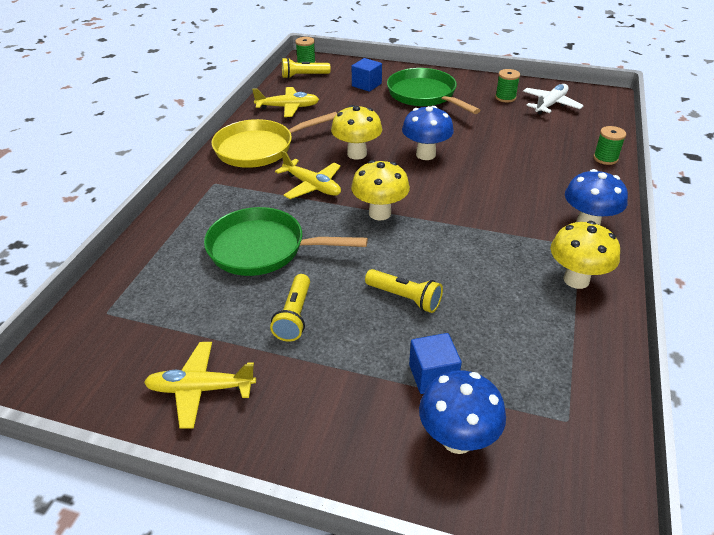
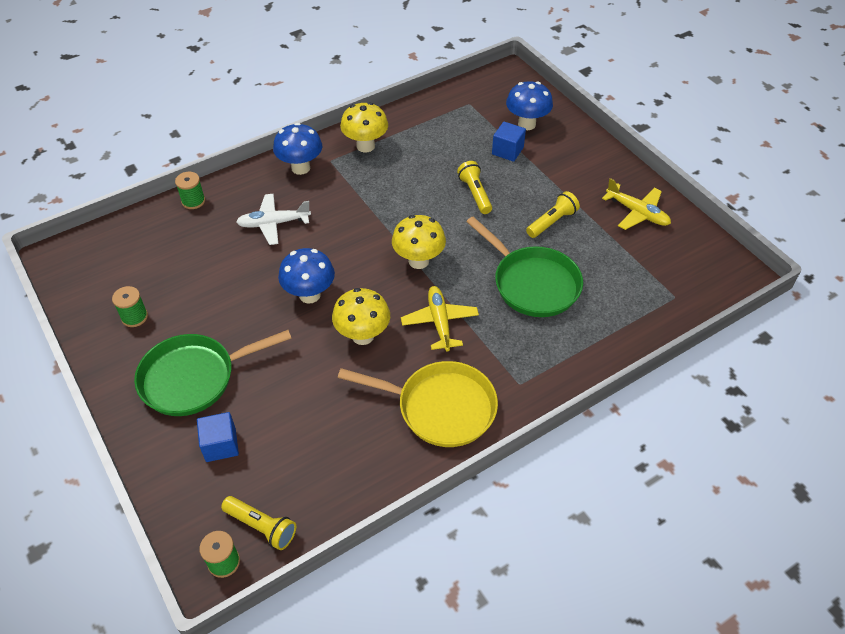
camera: 140 degrees left, 10 degrees up
(288, 107) = (348, 463): yellow plane -> none
(424, 95) = (194, 378): green pan -> green pan turned 60 degrees clockwise
(550, 104) = (118, 279): white plane -> white plane (273, 223)

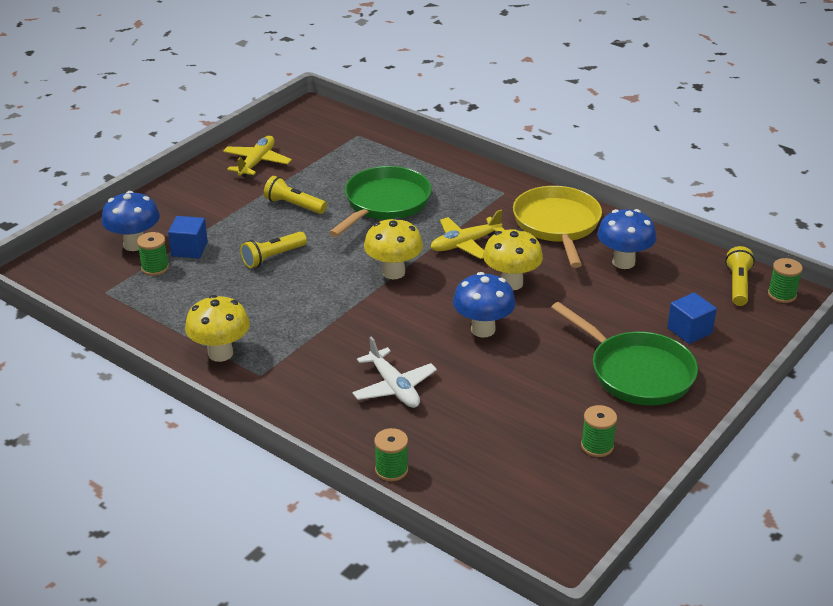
camera: 110 degrees left, 15 degrees down
(300, 168) = (285, 395): blue mushroom -> blue mushroom (623, 262)
(489, 130) = (155, 268): none -> green spool

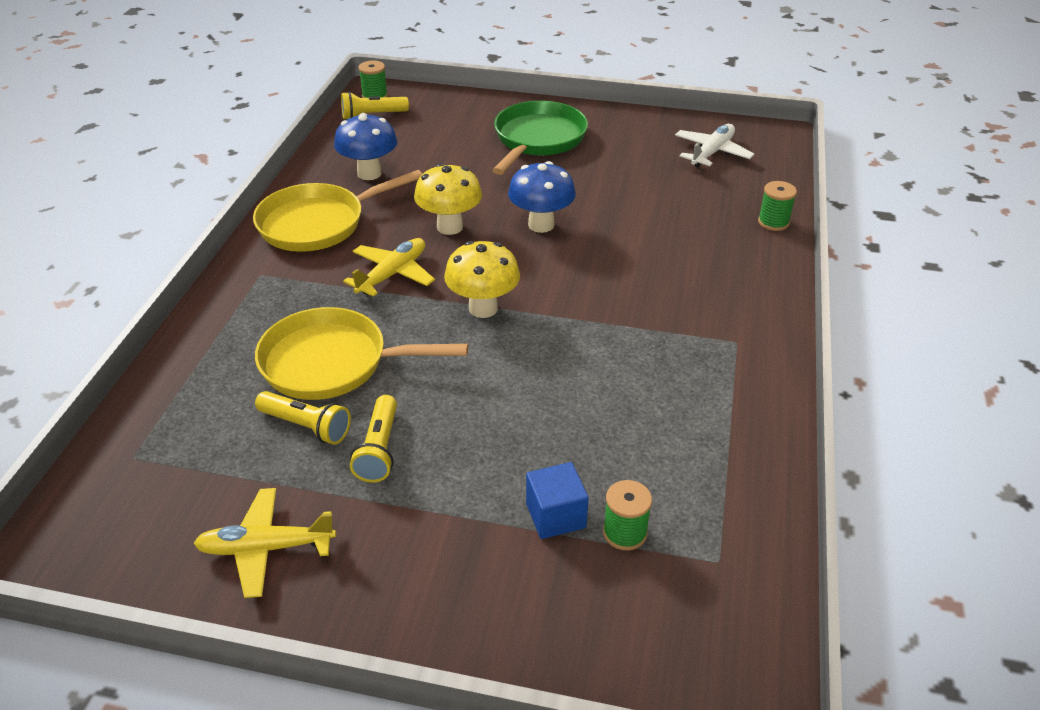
camera: 115 degrees left, 5 degrees up
(134, 244) = (586, 591): blue mushroom -> none
(220, 353) = (732, 386): yellow mushroom -> none
(273, 257) = (518, 419): yellow flashlight -> yellow flashlight (306, 426)
(384, 204) = (333, 363): green pan -> yellow pan
(394, 387) = (671, 251): white plane -> white plane (712, 152)
(465, 244) = (392, 274): yellow plane -> yellow plane turned 90 degrees counterclockwise
(597, 446) = (645, 140): green spool -> none
(689, 330) = (459, 126): blue cube -> none

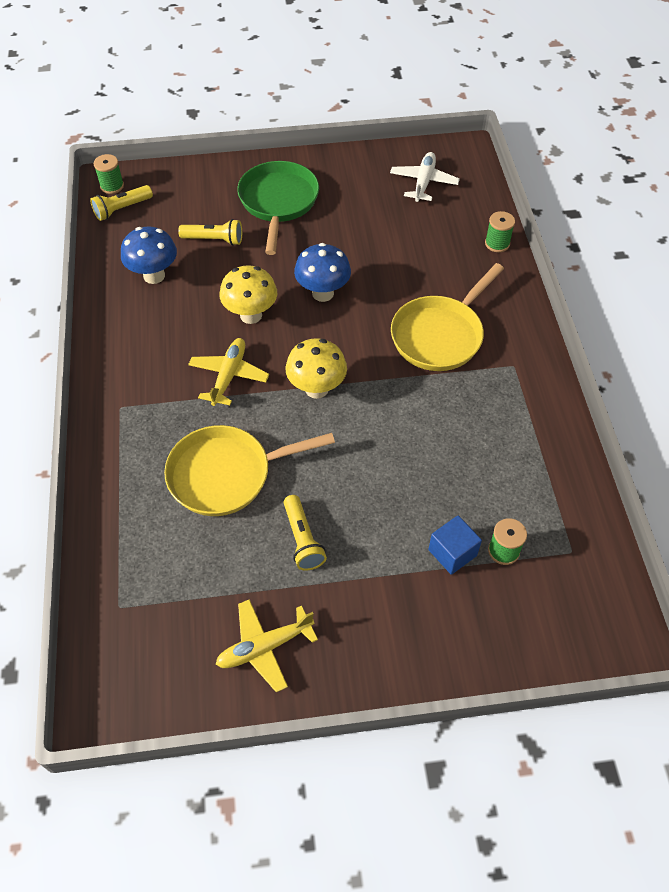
camera: 20 degrees left, 15 degrees up
(306, 426) = (237, 537): yellow flashlight -> yellow flashlight (214, 240)
(318, 223) = (139, 341): yellow pan -> yellow pan (440, 335)

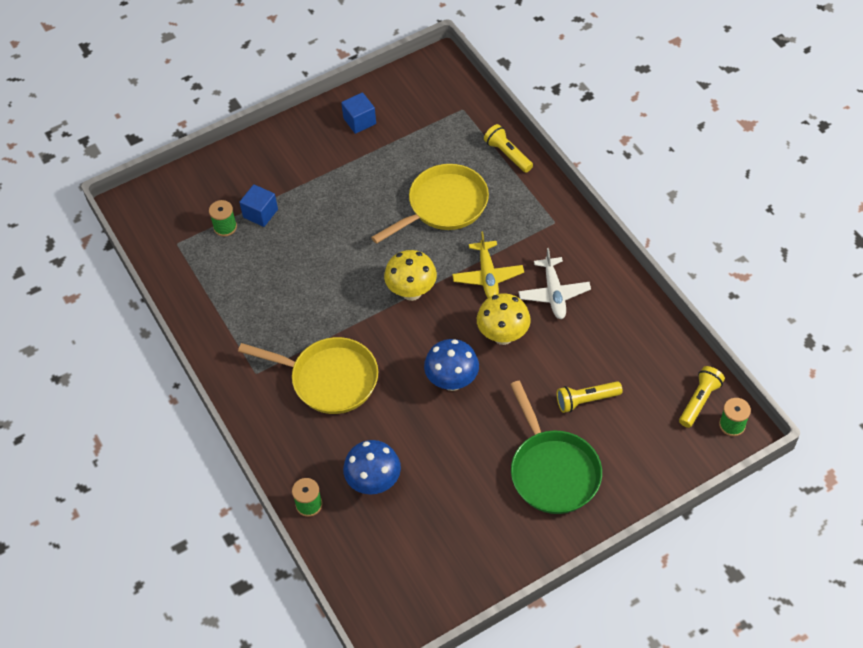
camera: 160 degrees right, 0 degrees up
(154, 276) = (613, 341): blue mushroom -> blue mushroom (374, 482)
(264, 647) = (359, 121): yellow plane -> blue cube
(302, 539) = (367, 185): yellow flashlight -> yellow flashlight (507, 154)
(423, 182) = (415, 561): white plane -> white plane (554, 293)
(440, 335) = (329, 379): yellow pan -> yellow pan turned 90 degrees clockwise

